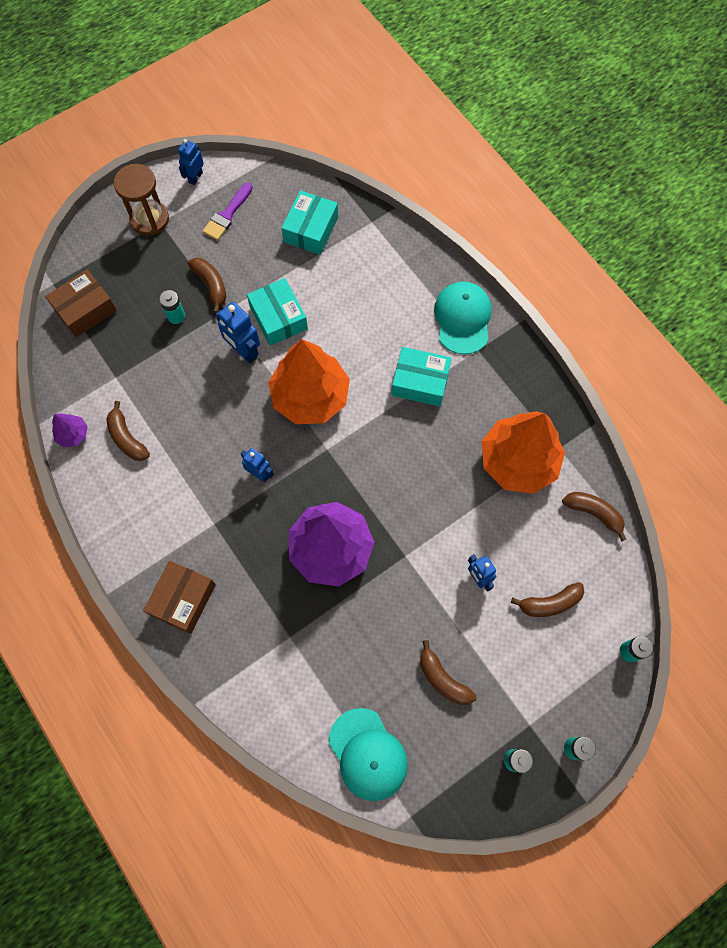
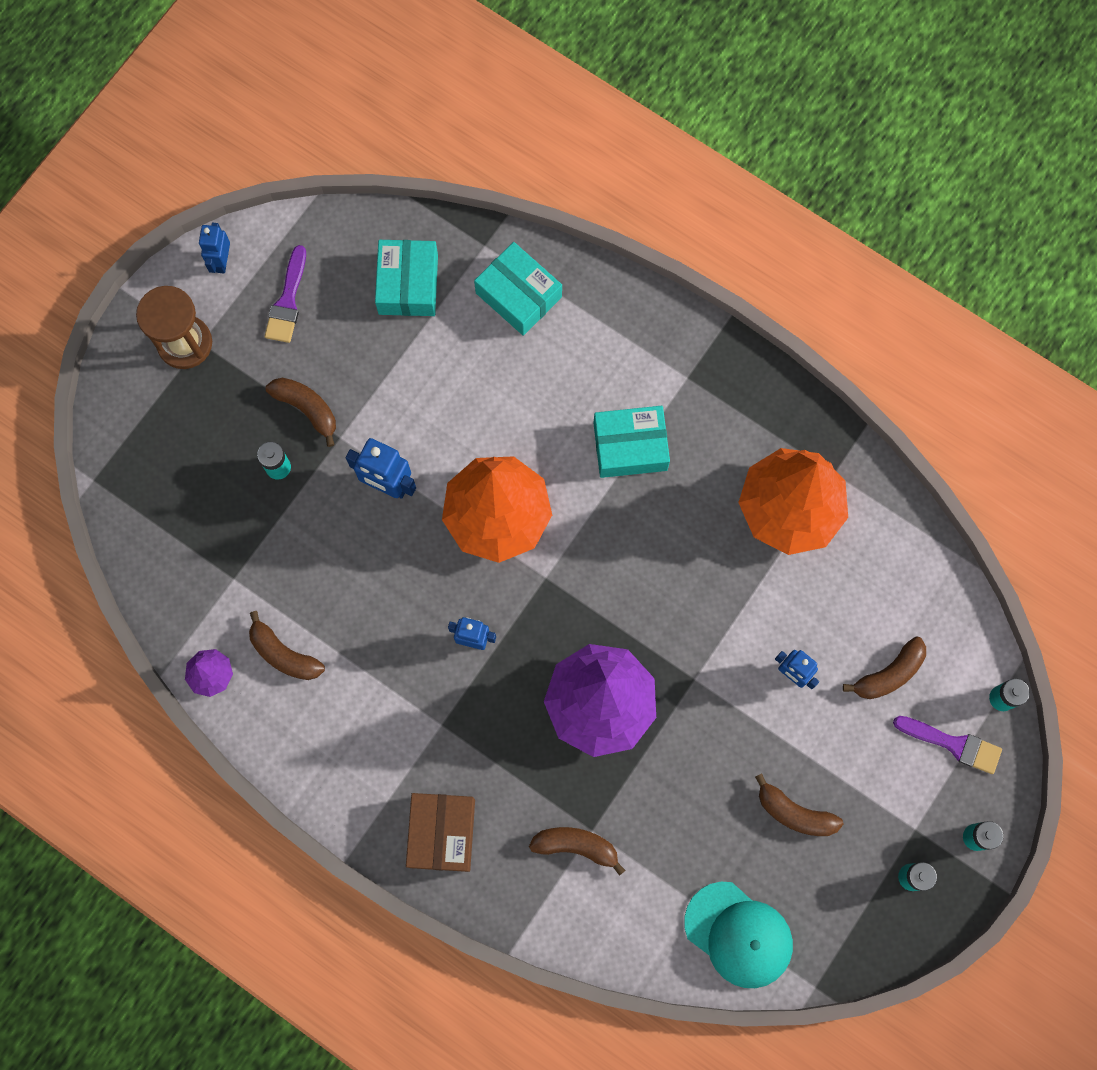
camera: 20 degrees left, 5 degrees up
(85, 310) = (153, 500): brown box -> none
(278, 318) = (414, 423): turquoise box -> turquoise box (518, 295)
(462, 319) = (653, 341): turquoise cap -> none
(580, 672) = (953, 744): none -> purple brush
(594, 513) = (904, 542): brown banana -> brown banana (576, 846)

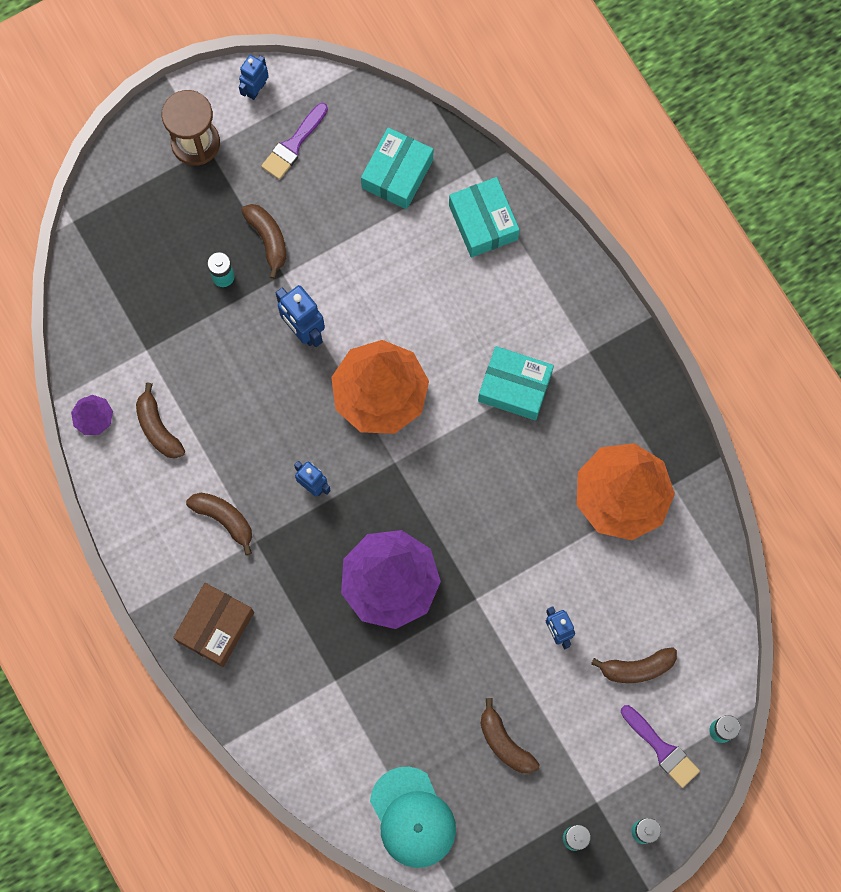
camera: 25 degrees right, 0 degrees up
(576, 846) = (317, 687): brown banana -> brown banana (224, 519)

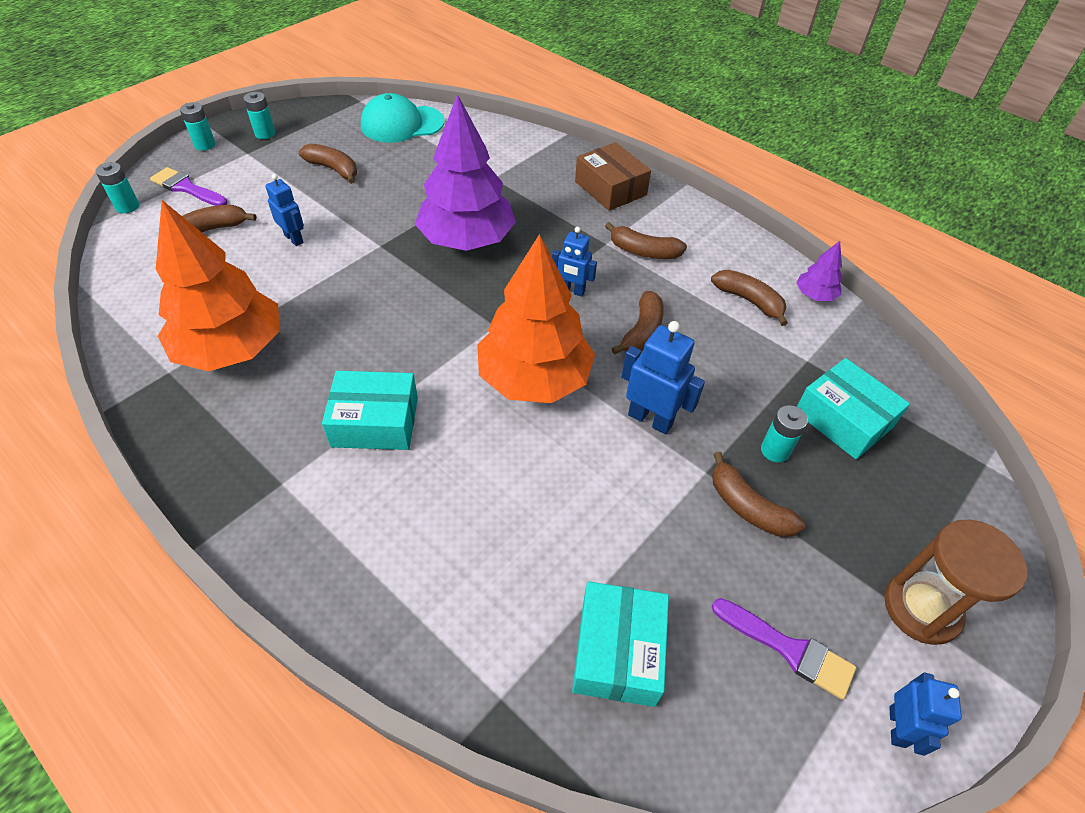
camera: 160 degrees right, 25 degrees down
(215, 627) = (610, 188): brown box -> brown box turned 45 degrees counterclockwise
(270, 419) = (642, 332): none -> brown banana
(293, 145) = (789, 649): purple brush -> purple brush turned 105 degrees clockwise
(412, 817) = (402, 124): turquoise cap -> turquoise cap turned 60 degrees counterclockwise
(483, 222) = (465, 614): turquoise box -> turquoise box (843, 419)

